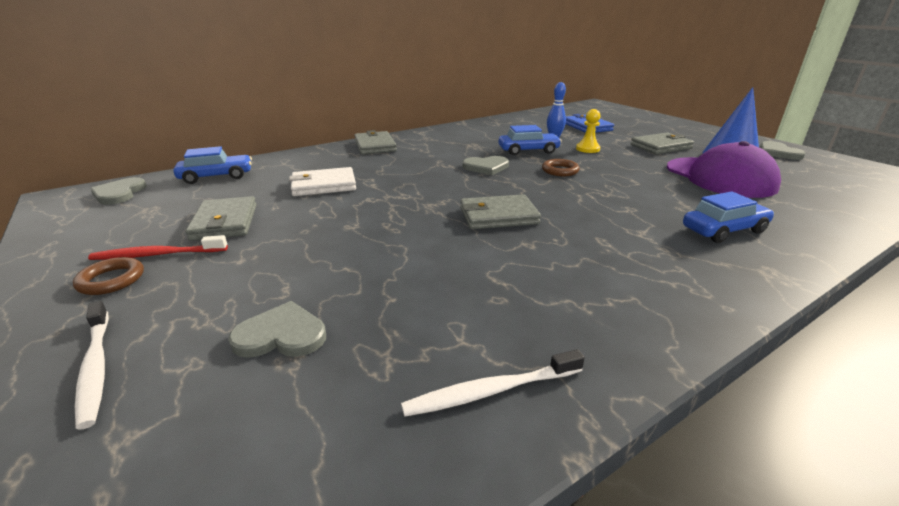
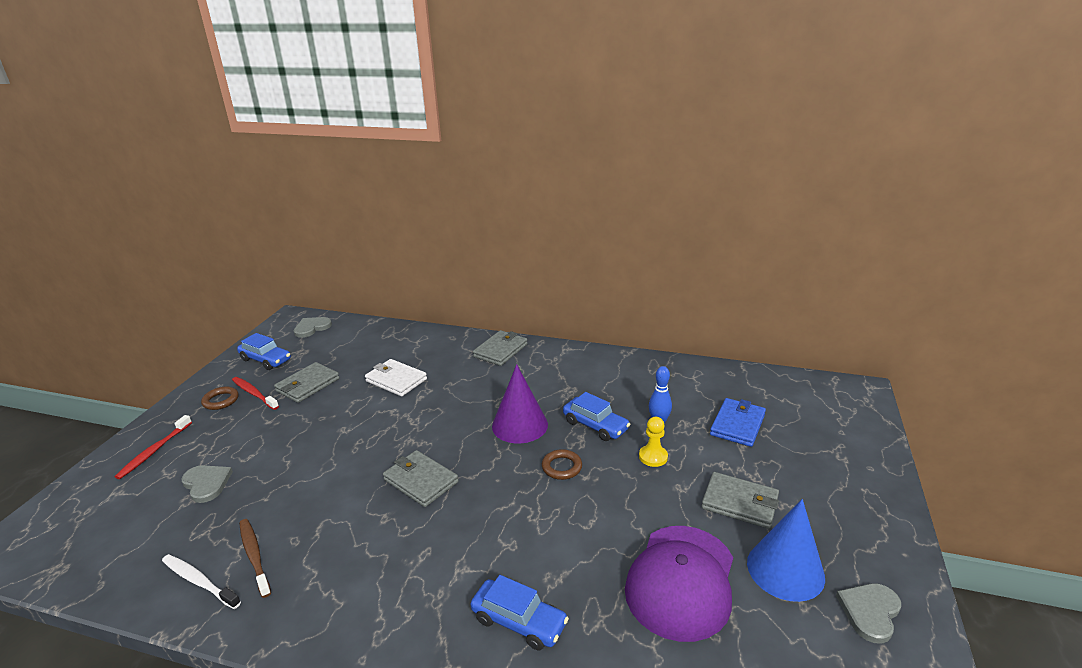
camera: 50 degrees right, 0 degrees up
(95, 367) = (154, 451): white toothbrush -> red toothbrush
(216, 176) = (367, 336): blue car -> blue car (265, 360)
(486, 167) = (519, 425): grey heart -> purple cone
(492, 332) = (254, 556): none -> brown toothbrush

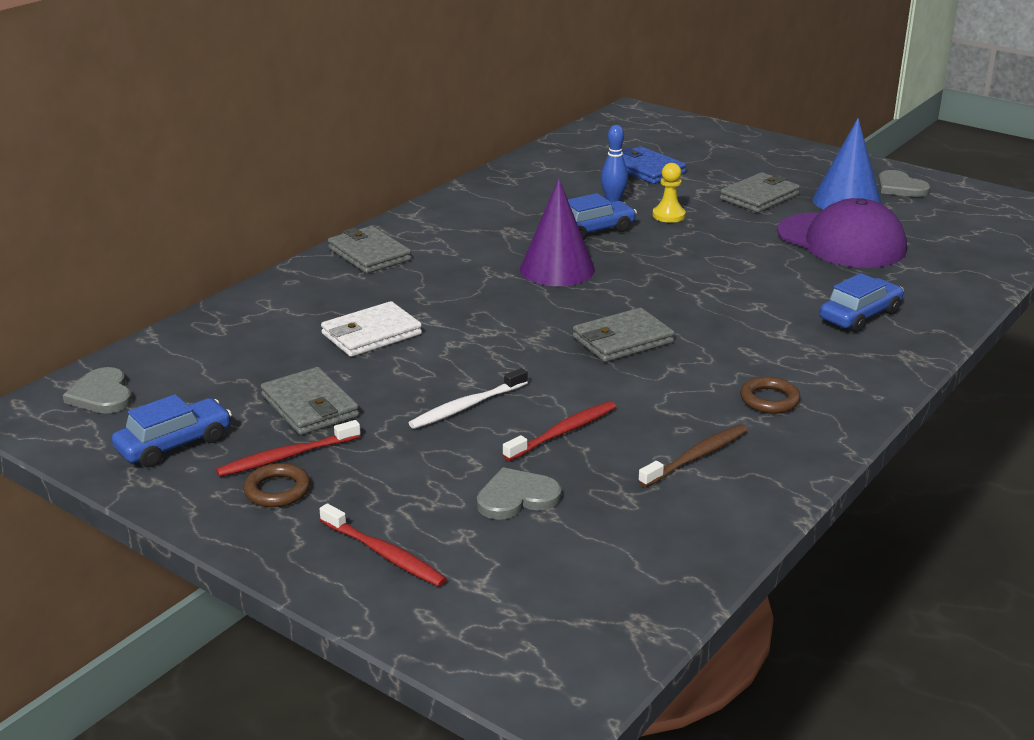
camera: 70 degrees left, 0 degrees up
(199, 581) = (722, 496): white toothbrush -> white toothbrush (466, 406)
(254, 556) = (696, 457): brown toothbrush -> brown toothbrush turned 150 degrees clockwise
(285, 484) = (563, 432): none -> red toothbrush
(561, 467) = (653, 260): brown ring -> brown ring (769, 400)

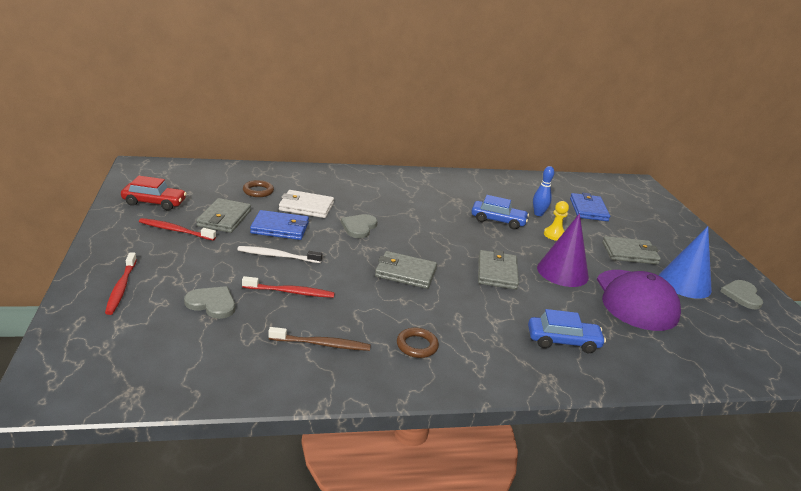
camera: 40 degrees right, 0 degrees up
(102, 395) = (173, 173): grey heart -> grey heart (359, 227)
(174, 444) = (154, 203): blue car -> red car
(277, 490) = (145, 240): brown ring -> brown ring (258, 191)
(369, 254) = (374, 178): grey wallet -> grey wallet (497, 272)
(399, 376) = (280, 228): none -> blue wallet
(557, 269) = (443, 227): purple cone -> purple cone (562, 272)

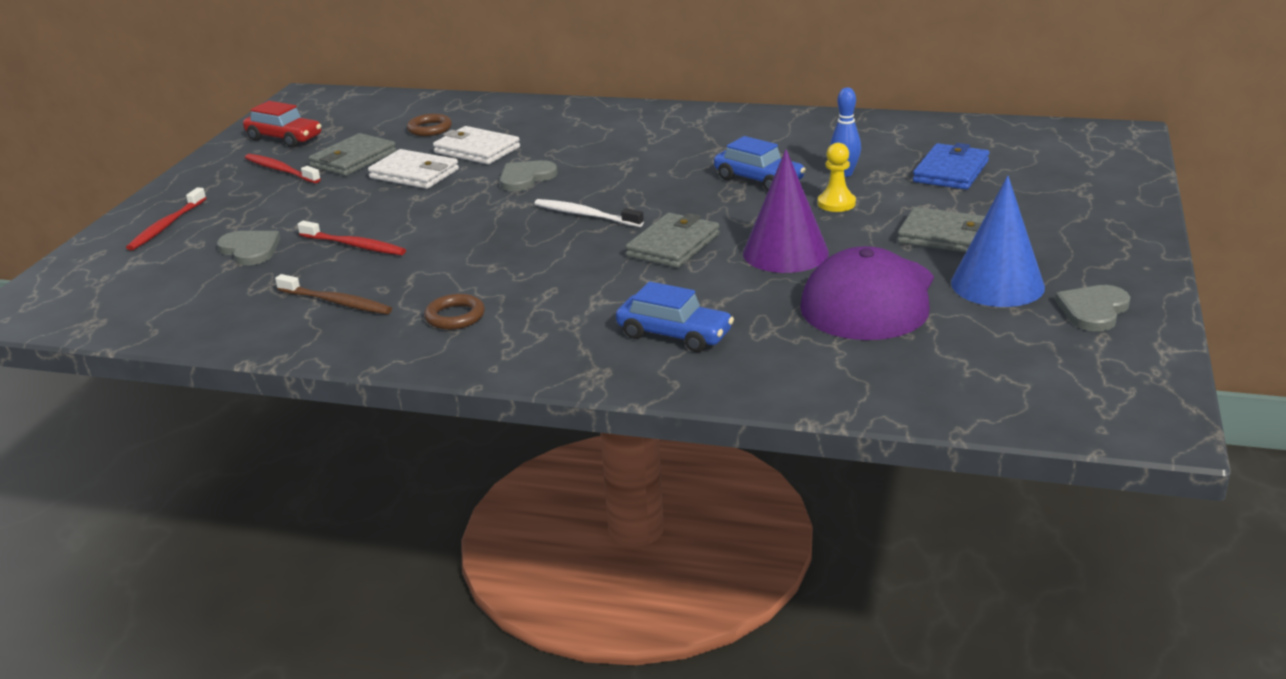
camera: 30 degrees right, 0 degrees up
(277, 256) = (378, 205): white toothbrush -> white toothbrush (585, 215)
(280, 228) = (414, 174): blue wallet -> white wallet
(405, 273) = (532, 236): grey wallet -> none

